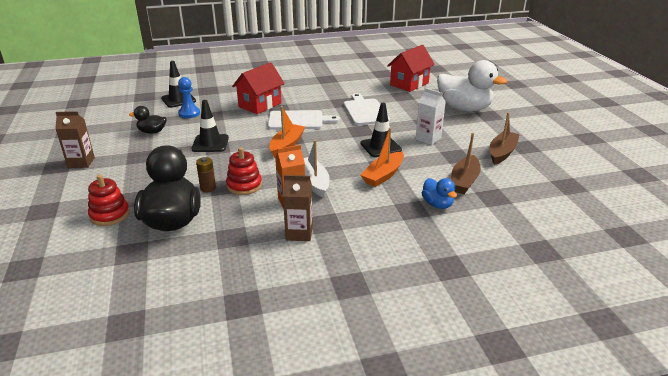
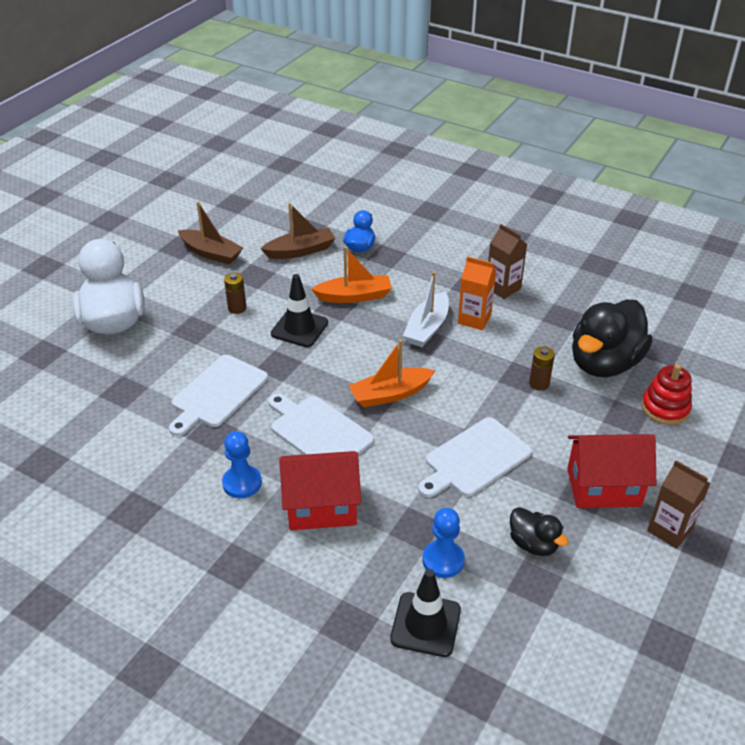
camera: 135 degrees left, 10 degrees up
(210, 143) = (474, 459): black traffic cone -> white cutting board
(244, 185) = (498, 364): red stacking toy -> none
(302, 97) = (242, 483): none -> blue pawn
(409, 84) = (66, 408): red house -> red house (603, 487)
(428, 139) = (237, 308): white carton -> brown battery
(502, 152) = (211, 253): brown boat -> brown boat turned 135 degrees counterclockwise

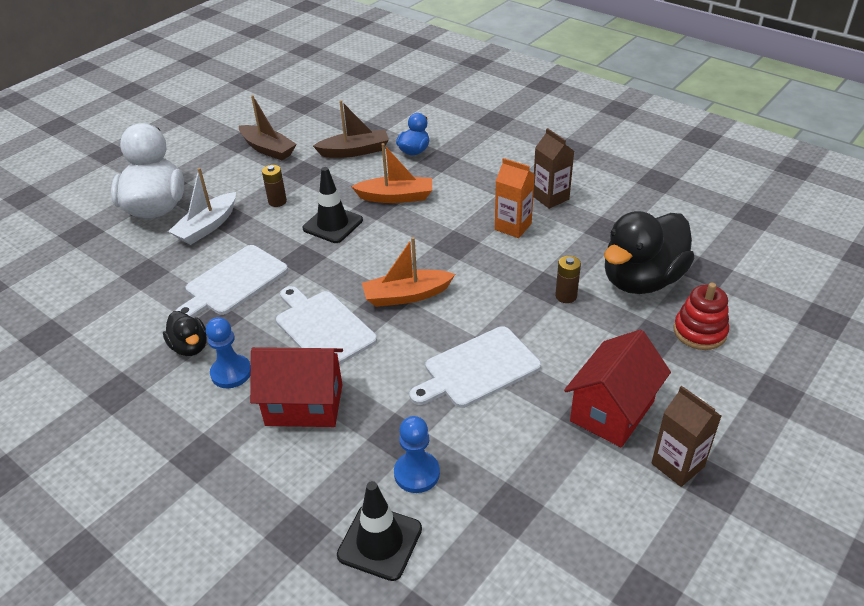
camera: 10 degrees right, 0 degrees up
(427, 328) = (462, 232): white boat -> white boat (207, 227)
(533, 544) = (519, 465): black duck -> black duck (190, 347)
(603, 487) = (612, 411): red house -> red house turned 60 degrees counterclockwise

